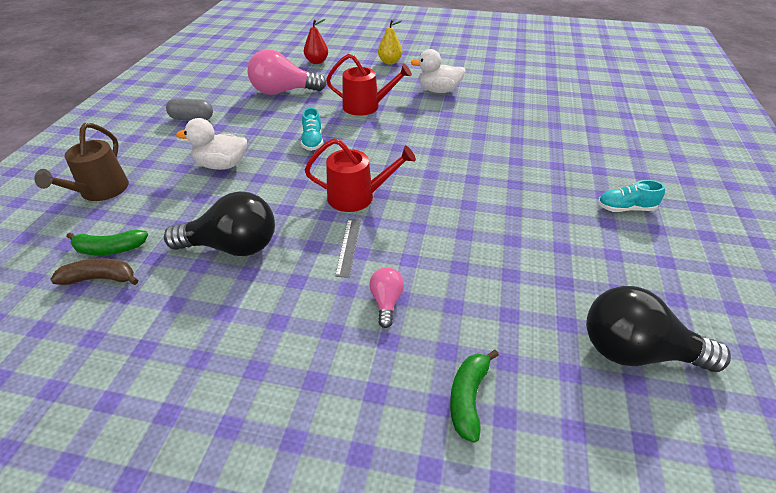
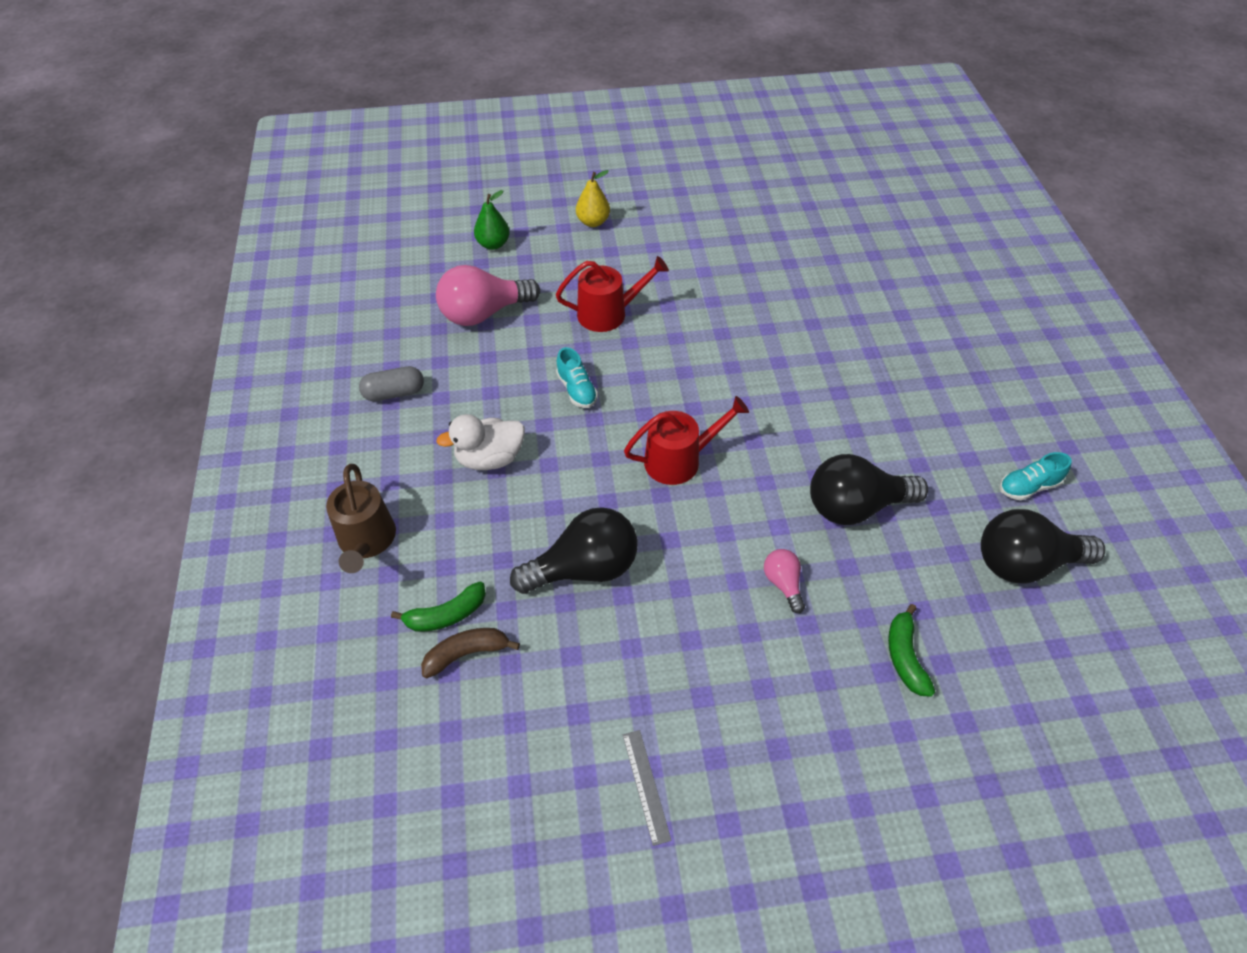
camera: 20 degrees left, 10 degrees up
(317, 62) = (493, 244): red pear -> green pear
(348, 246) = (708, 529): grey ruler -> grey ruler (646, 786)
(438, 91) = (683, 262): white duck -> none
(486, 263) = (855, 506): none -> black light bulb
(625, 208) = (961, 395): turquoise shoe -> turquoise shoe (1028, 487)

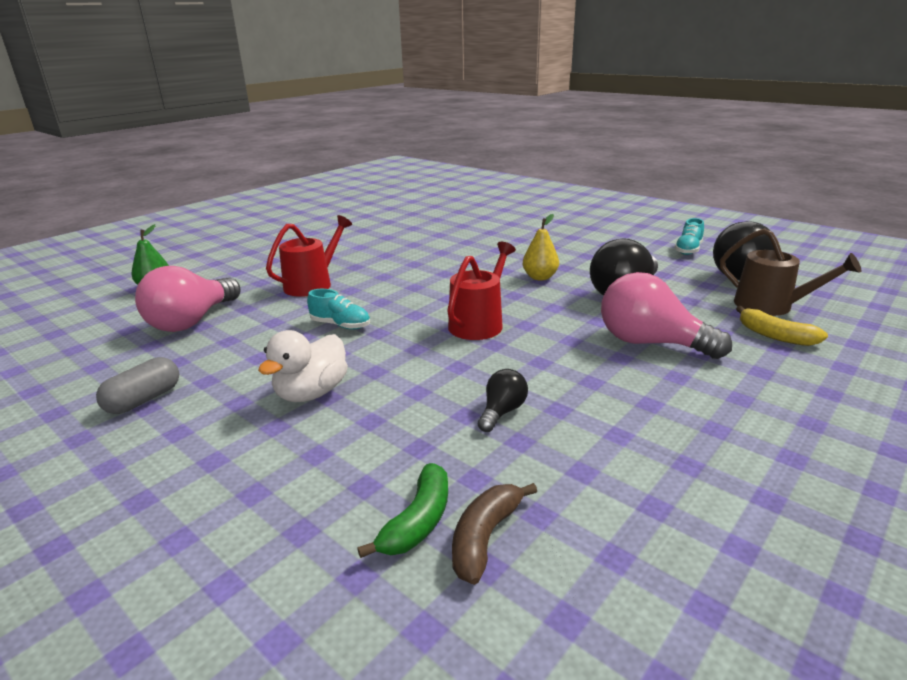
camera: 40 degrees left, 25 degrees down
(366, 541) = (237, 520): brown watering can -> brown watering can (770, 306)
(584, 568) = (502, 412): black light bulb -> black light bulb, size x0.50
(593, 222) = (238, 254): yellow pear -> yellow pear (540, 277)
(646, 786) = (790, 514): grey ruler -> none
(783, 583) = (650, 343): pink light bulb -> pink light bulb, size x2.02
(905, 657) = (775, 336): green banana -> yellow banana

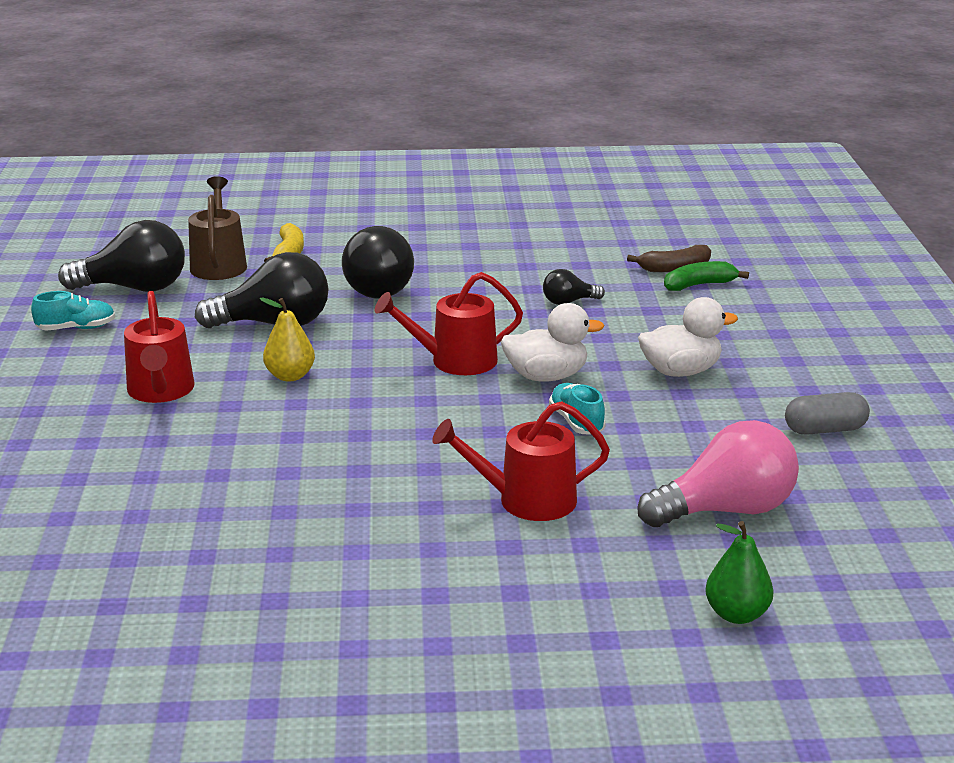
camera: 135 degrees left, 0 degrees up
(405, 341) = (546, 376): none -> white duck
(571, 250) = (161, 391): none -> red watering can
(650, 343) = (376, 287): pink light bulb -> black light bulb

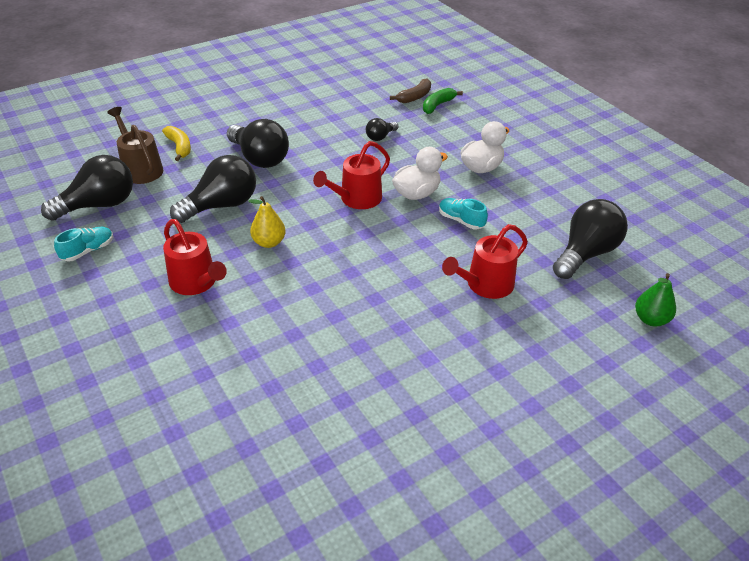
camera: 30 degrees left, 15 degrees up
(726, 510) = (585, 253): pink light bulb -> black light bulb
(825, 430) = (582, 184): grey capsule -> none

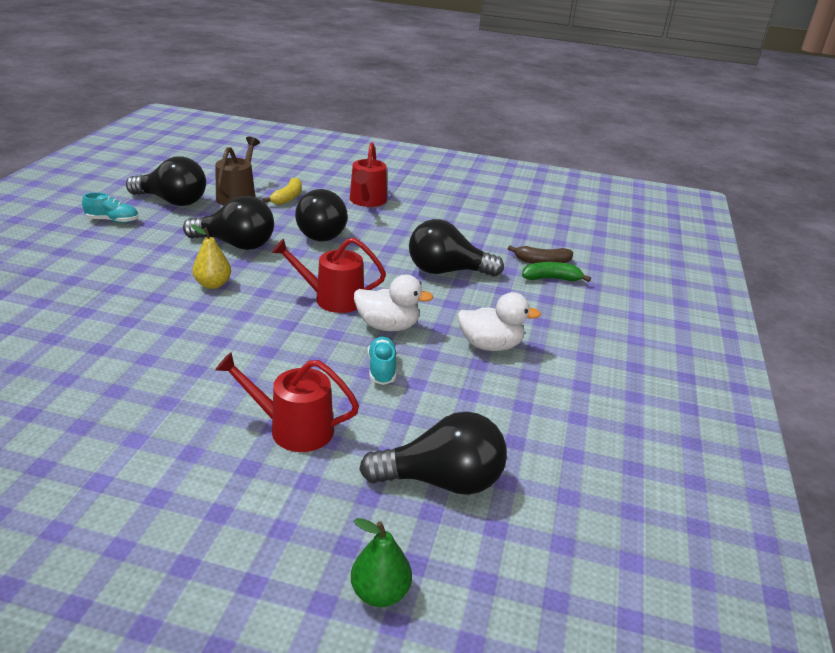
camera: 45 degrees right, 10 degrees down
(196, 282) = (121, 276): red watering can -> red watering can (367, 201)
(380, 137) = (447, 271): black light bulb -> black light bulb, size x2.02

